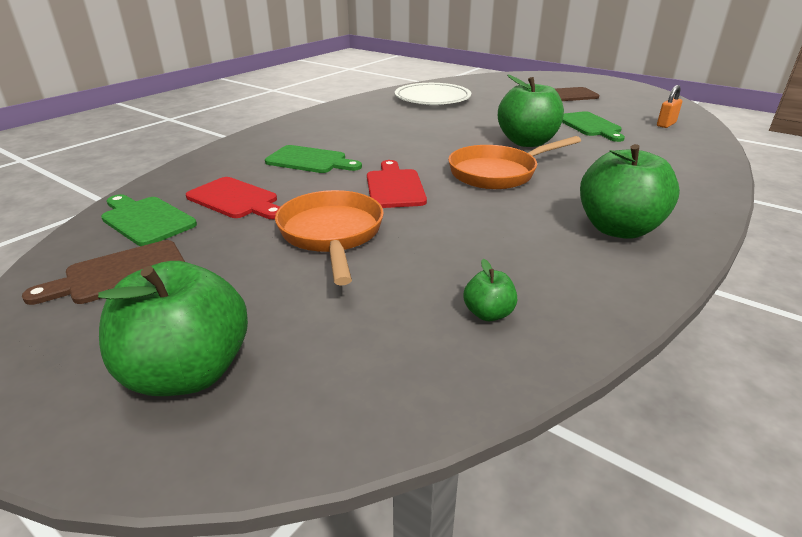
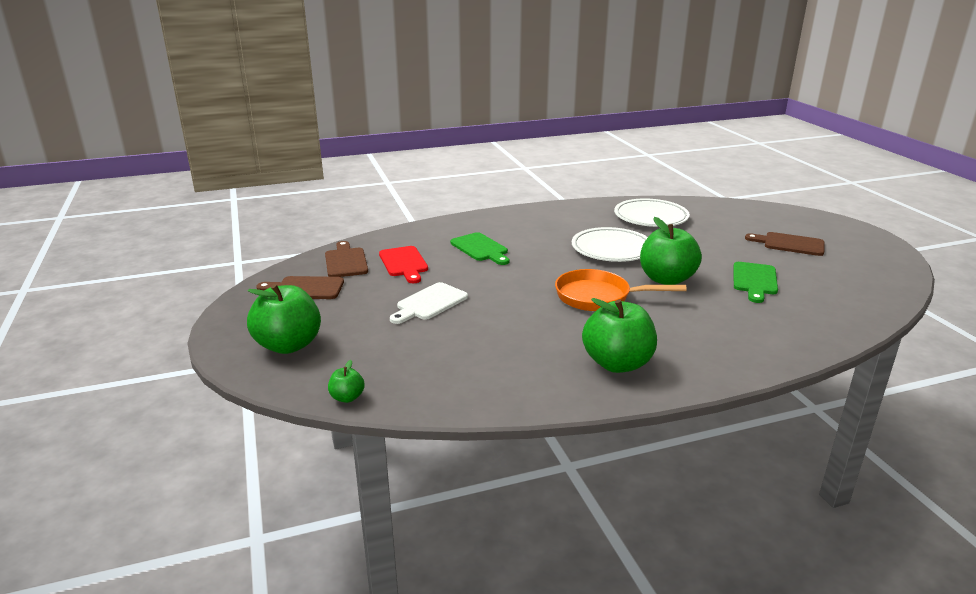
camera: 35 degrees right, 5 degrees down
(146, 220) = (345, 261): green cutting board -> brown cutting board
(332, 235) = (429, 303): orange pan -> white cutting board
(394, 187) = (509, 284): red cutting board -> none
(441, 130) = (612, 249): none -> white plate
(488, 313) = (452, 376): green apple -> green apple (347, 397)
(666, 124) = (839, 300): orange padlock -> none

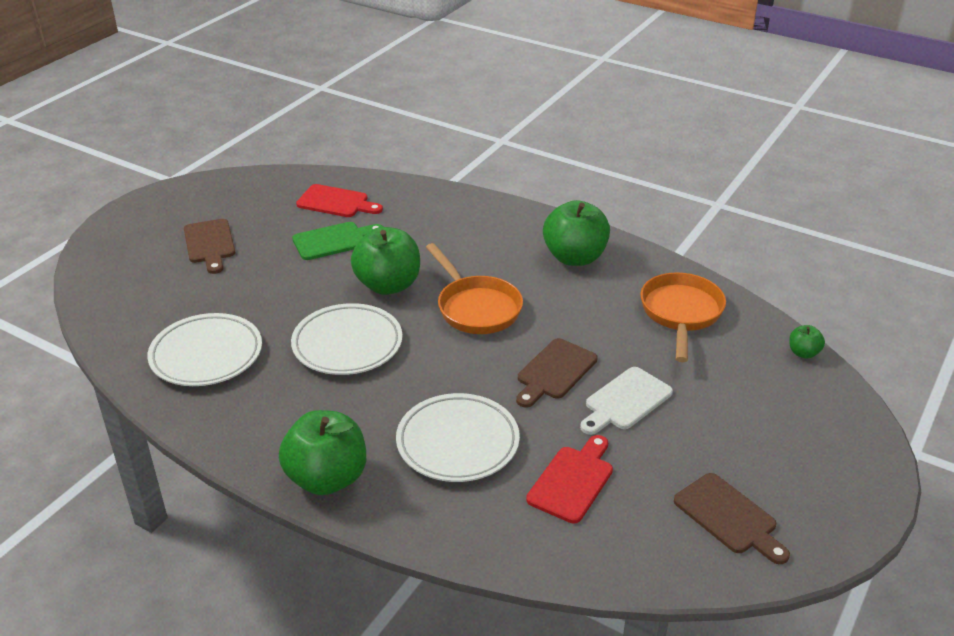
camera: 130 degrees left, 10 degrees up
(288, 345) = (812, 438): green apple -> green apple (327, 478)
(345, 261) = (633, 538): brown cutting board -> brown cutting board (554, 372)
(429, 303) = (625, 401): white cutting board -> white cutting board turned 135 degrees clockwise
(475, 371) = (681, 314): none -> orange pan
(480, 248) = (457, 442): green cutting board -> white plate
(824, 299) = (336, 202): none -> red cutting board

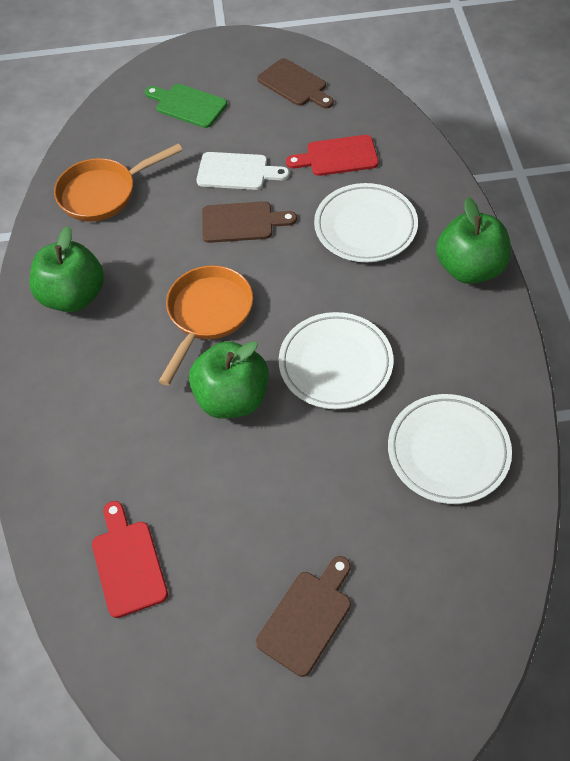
camera: 125 degrees left, 20 degrees up
(334, 240) = (201, 501): green cutting board -> green cutting board (188, 105)
(729, 517) = (295, 84): brown cutting board -> brown cutting board turned 120 degrees clockwise
(803, 353) = (98, 116): green apple -> none

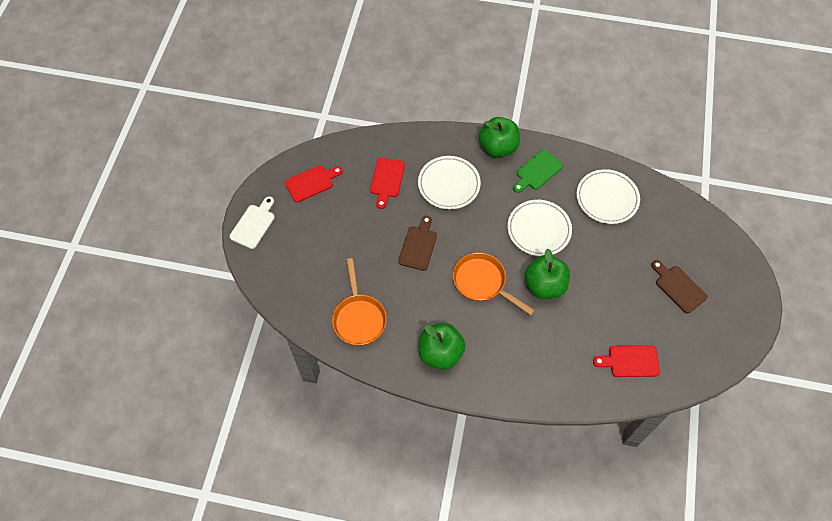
camera: 75 degrees left, 5 degrees up
(188, 105) = (299, 248): green cutting board -> green cutting board (537, 171)
(237, 172) = (375, 237): white cutting board -> white cutting board (254, 224)
(295, 84) = (311, 182): brown cutting board -> red cutting board

